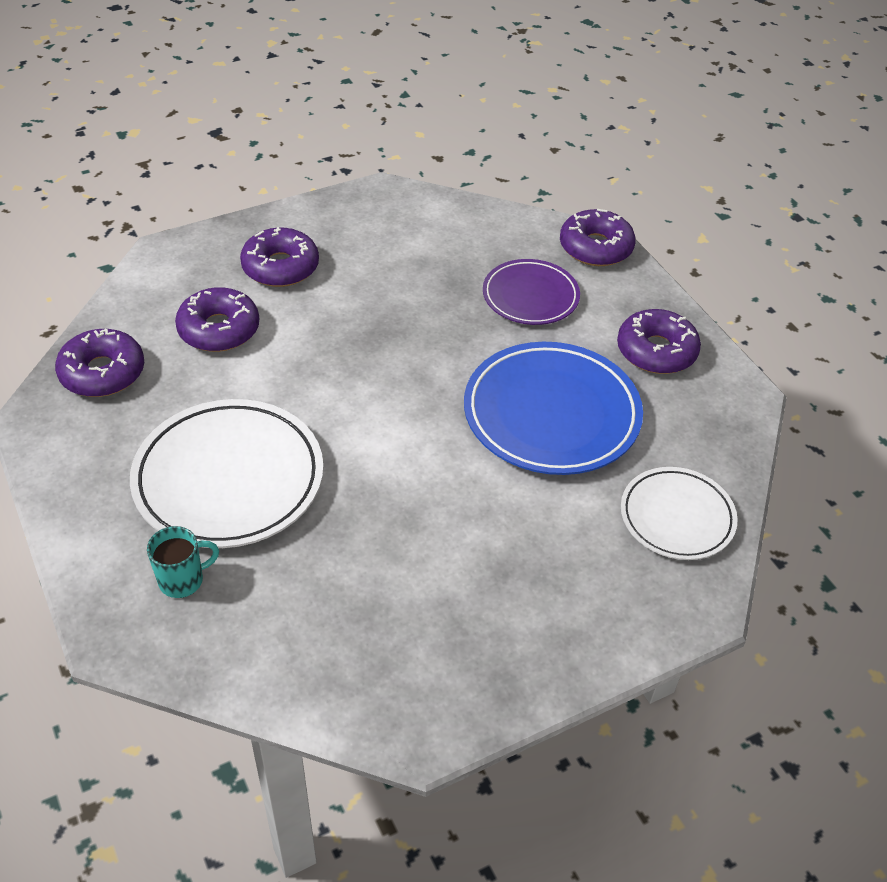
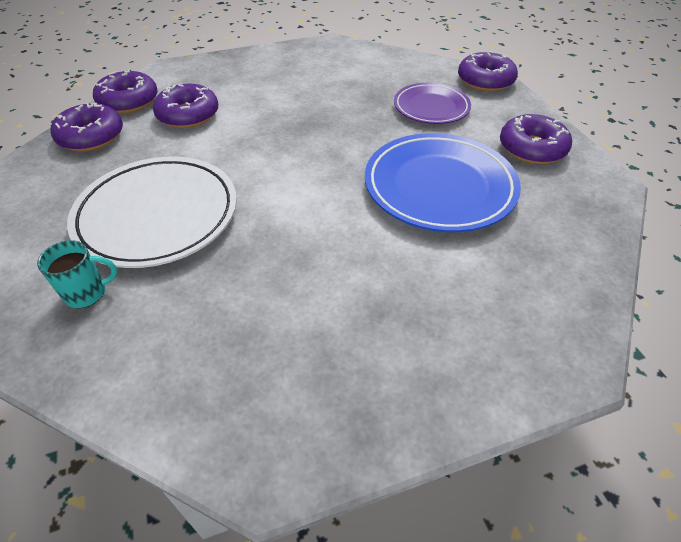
camera: 10 degrees right, 0 degrees up
(280, 267) = (246, 81): purple donut -> purple donut (128, 101)
(677, 517) = (550, 277): white plate -> none

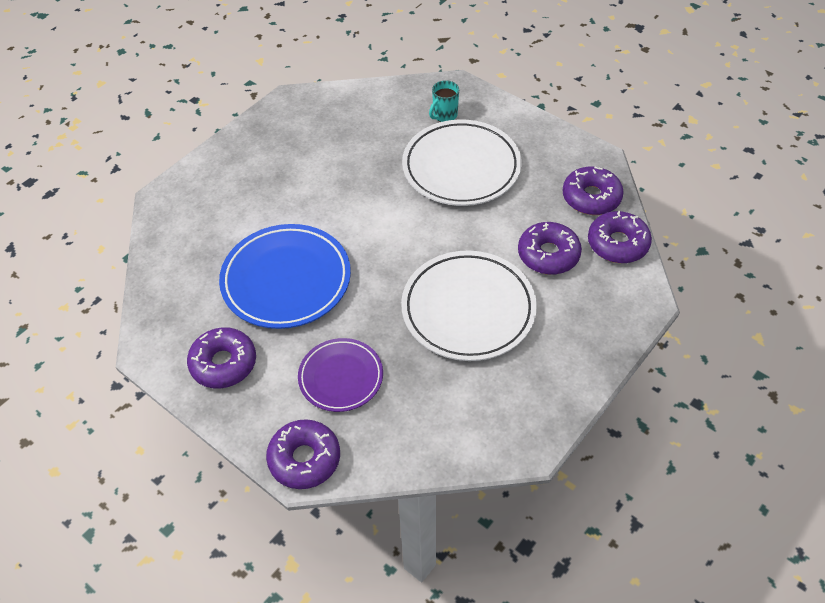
camera: 150 degrees right, 5 degrees up
(294, 108) = (468, 309): none -> white plate

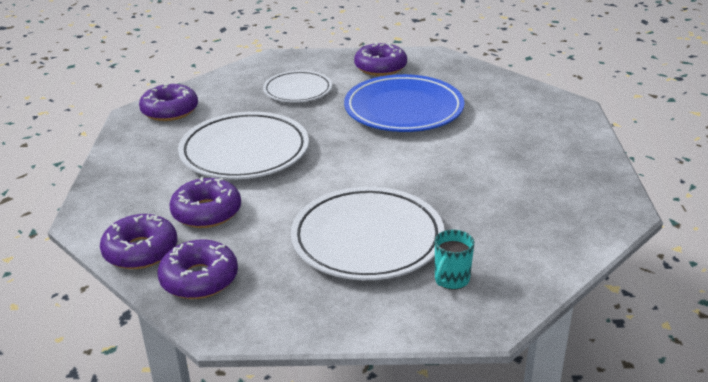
camera: 140 degrees right, 20 degrees down
(304, 459) = (276, 61): purple donut -> purple donut (170, 111)
(341, 377) = (297, 90): purple plate -> white plate
(444, 115) = (451, 279): turquoise mug -> turquoise mug turned 150 degrees counterclockwise

